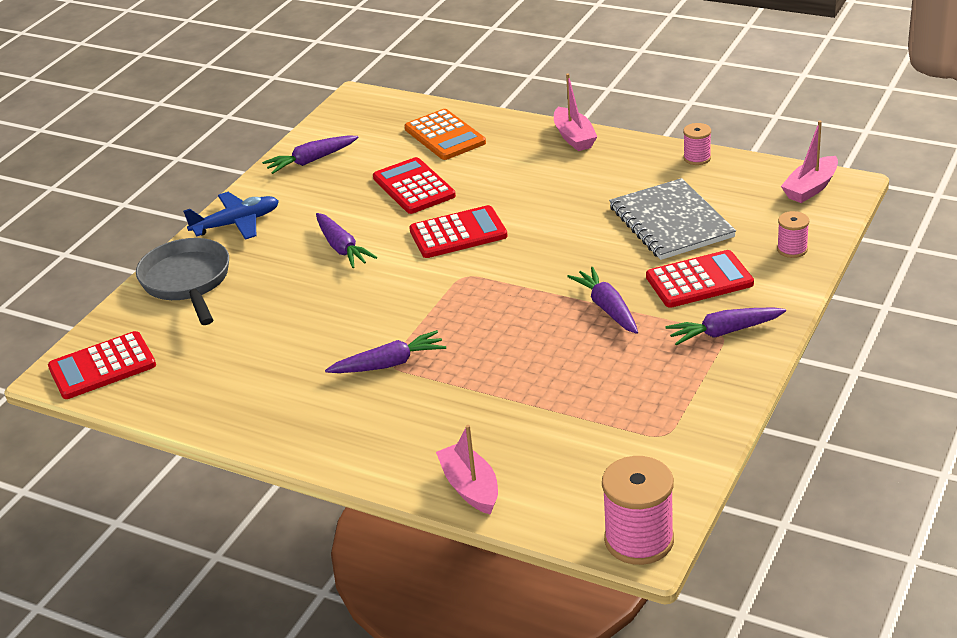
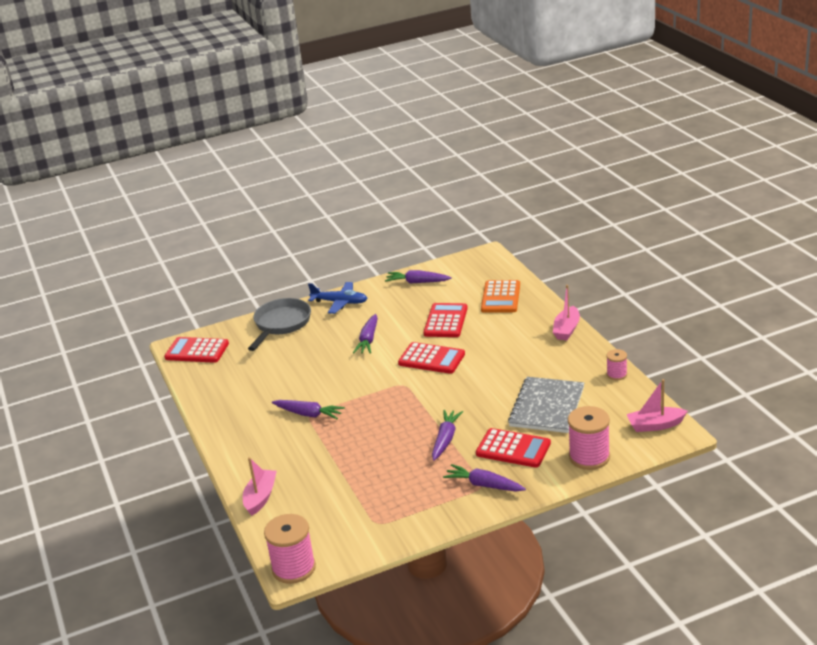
camera: 40 degrees right, 5 degrees down
(792, 249) = (589, 457): pink spool -> pink spool, size x1.84

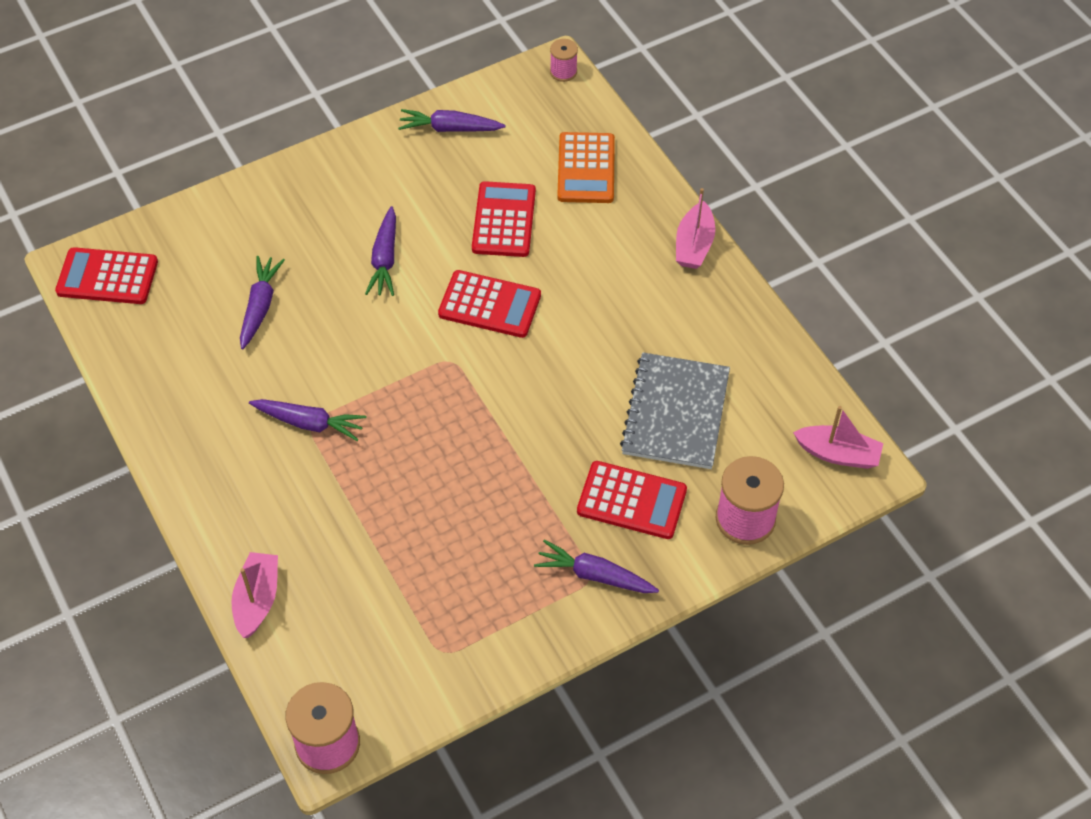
camera: 10 degrees left, 25 degrees up
(281, 324) = (238, 220): grey pan -> none
(340, 302) = (329, 171): blue plane -> none
(445, 439) = (528, 479): purple carrot -> purple carrot (260, 306)
(616, 374) = (775, 346): pink spool -> pink spool (563, 72)
(655, 425) = (838, 454): pink boat -> pink boat turned 150 degrees counterclockwise

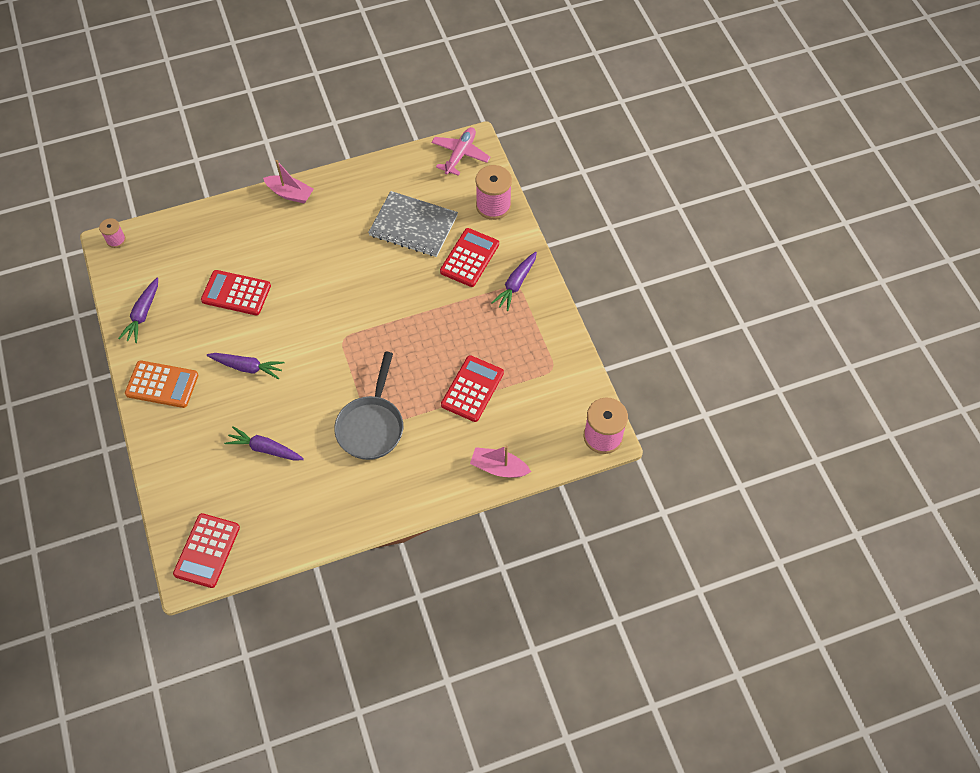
camera: 80 degrees left, 5 degrees up
(310, 423) = (371, 426): purple carrot -> grey pan
(489, 305) = (304, 311): red calculator -> red calculator (472, 389)
(586, 169) = (208, 240): orange calculator -> orange calculator (162, 384)
(838, 454) = (460, 154): pink boat -> pink plane

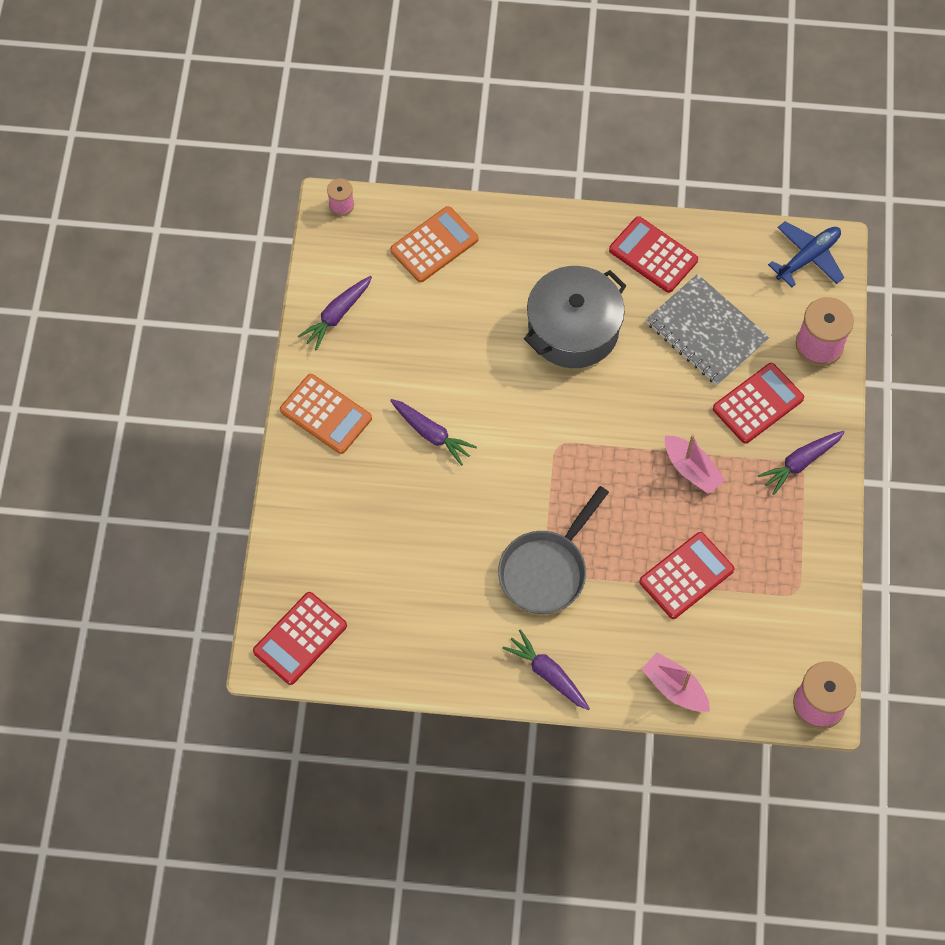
camera: 25 degrees right, 5 degrees up
(196, 241) = (434, 245): none -> orange calculator
(236, 293) = (455, 333): red calculator -> red calculator (653, 255)
(265, 449) = (412, 544): purple carrot -> purple carrot (547, 673)
(290, 194) = (572, 227): pink boat -> pink boat (691, 469)
(320, 259) = (573, 329): none -> grey pot
(460, 154) = (808, 257): pink plane -> blue plane

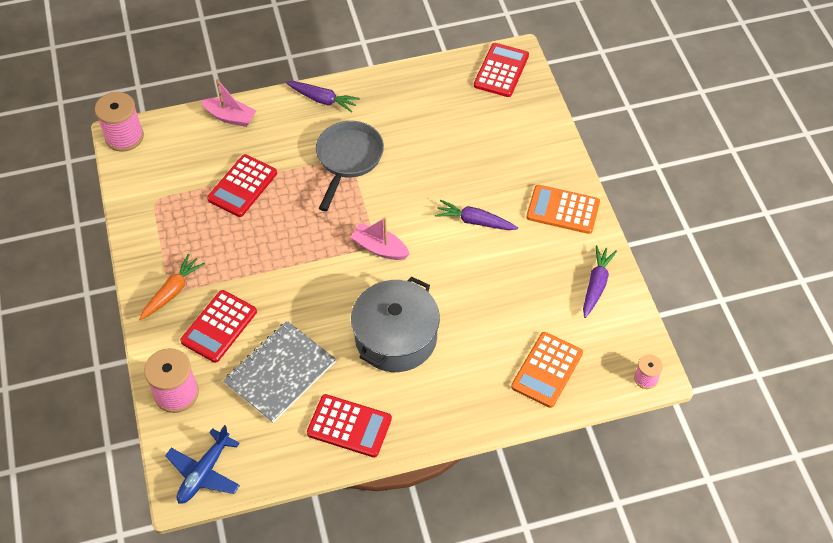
camera: 160 degrees right, 10 degrees down
(691, 469) = (260, 259): pink boat -> pink boat (380, 248)
(706, 331) = (280, 372): grey notebook -> grey notebook turned 75 degrees counterclockwise
(800, 463) = (172, 291): purple carrot -> orange carrot

